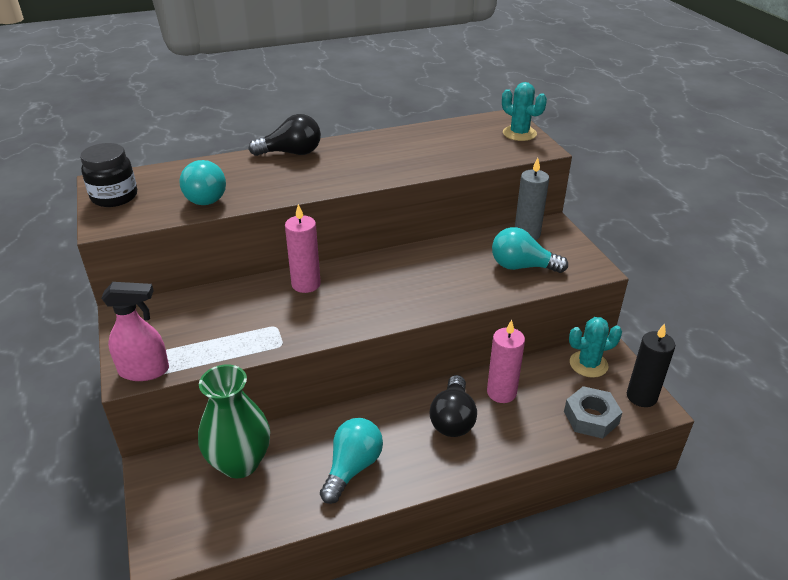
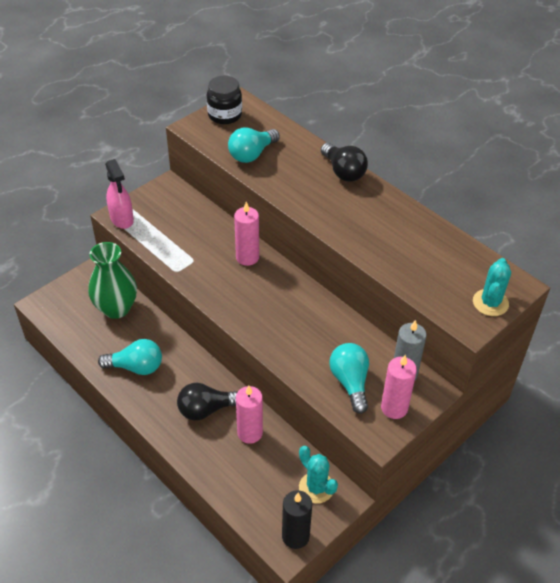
camera: 65 degrees right, 10 degrees up
(564, 251) = (394, 408): none -> pink candle
(591, 417) = (251, 502): grey nut -> none

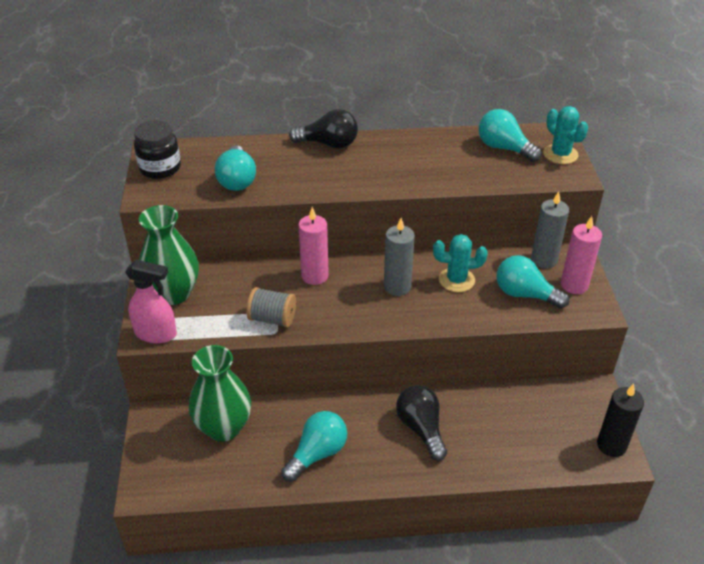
camera: 50 degrees left, 5 degrees down
(163, 204) = (174, 293): none -> green vase
(186, 262) = (272, 318): none -> grey spool
(206, 409) = (421, 428): black light bulb -> black light bulb turned 135 degrees clockwise
(250, 433) = (475, 412): pink candle -> none
(281, 305) = (397, 286): none -> grey candle
(316, 487) = (571, 402): turquoise cactus -> turquoise cactus (456, 280)
(456, 265) = (504, 148): none -> turquoise light bulb

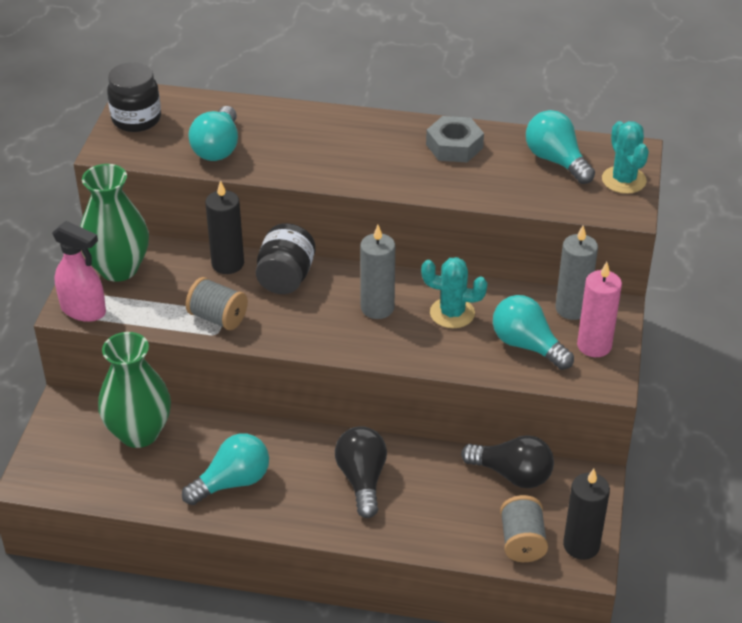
camera: 15 degrees right, 0 degrees up
(263, 273) = (227, 264): none -> black candle
(315, 276) = (286, 278): pink candle -> black jar
(328, 144) = (343, 121): black light bulb -> black light bulb (512, 474)
(423, 149) = (454, 146): none -> grey nut
(566, 452) = (522, 541): none -> grey spool

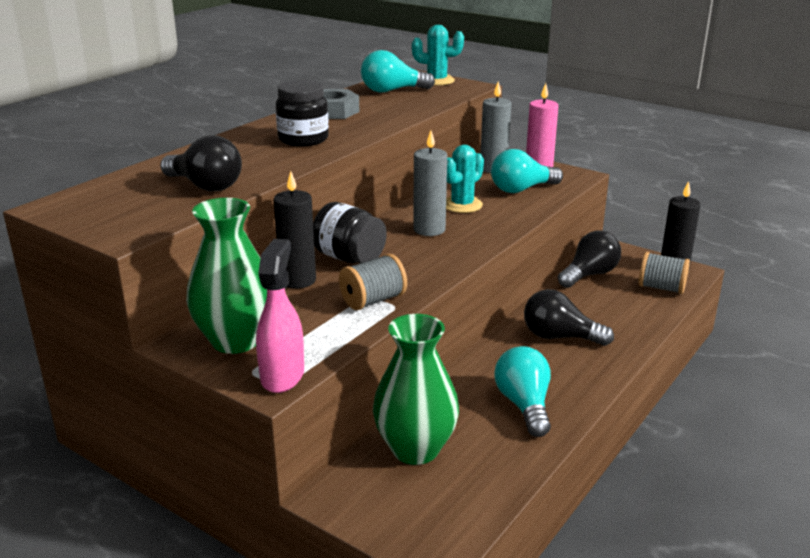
camera: 65 degrees left, 15 degrees down
(84, 310) = (282, 376): pink spray bottle -> pink spray bottle turned 45 degrees counterclockwise
(136, 119) = (93, 213): black jar -> black jar (303, 139)
(218, 148) = (205, 186): turquoise light bulb -> black light bulb

